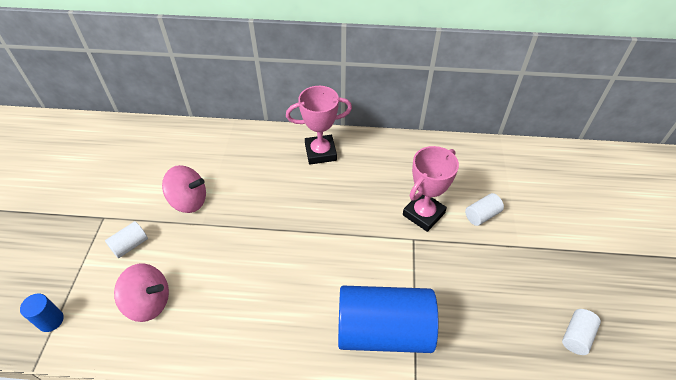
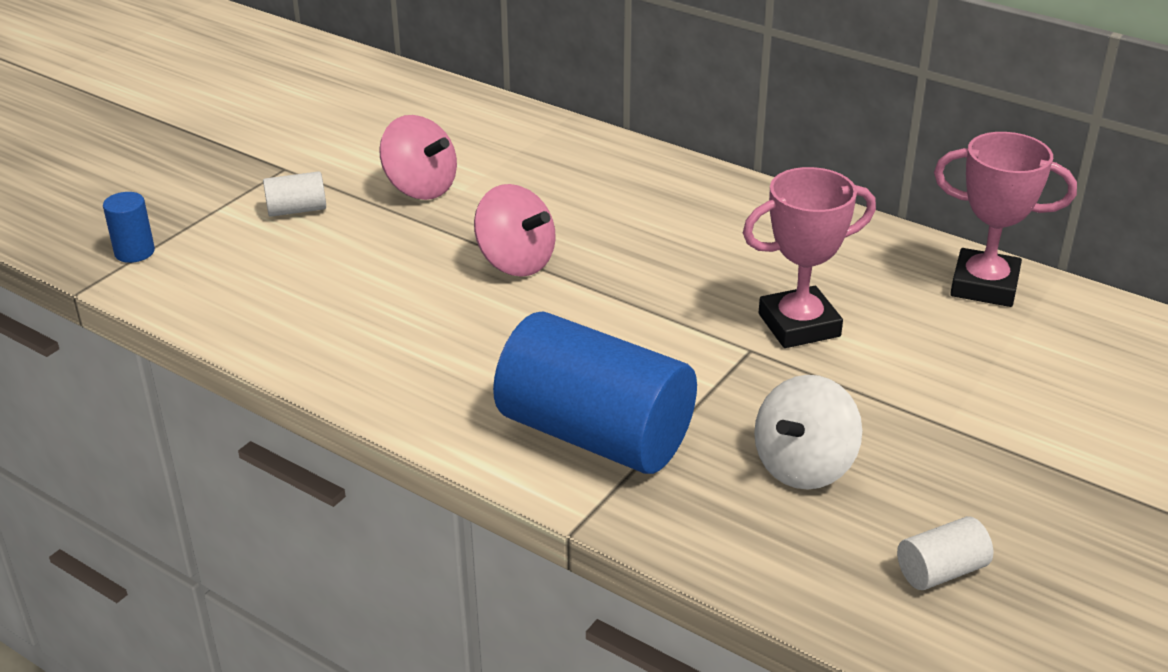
camera: 30 degrees right, 15 degrees down
(149, 302) = (273, 278): pink spinning top -> pink spinning top (515, 262)
(320, 152) = (684, 194): pink trophy -> pink trophy (984, 285)
(482, 215) = (911, 362): white cylinder -> none
(483, 302) = (804, 466): none -> white spinning top

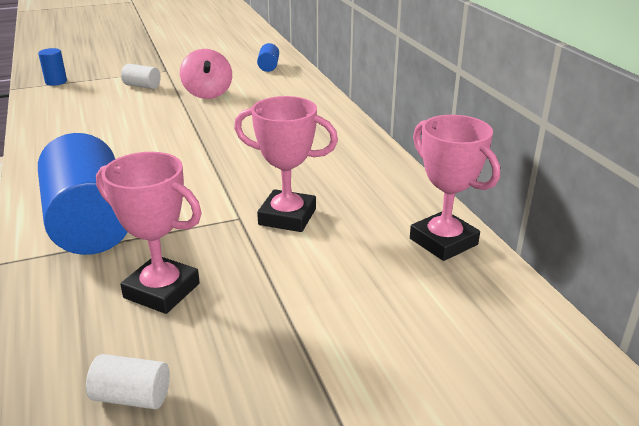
camera: 35 degrees right, 5 degrees down
(433, 109) = (268, 66): none -> blue cylinder
(515, 262) = (194, 135): pink spinning top -> none
(804, 466) = (162, 290): white spinning top -> pink trophy

